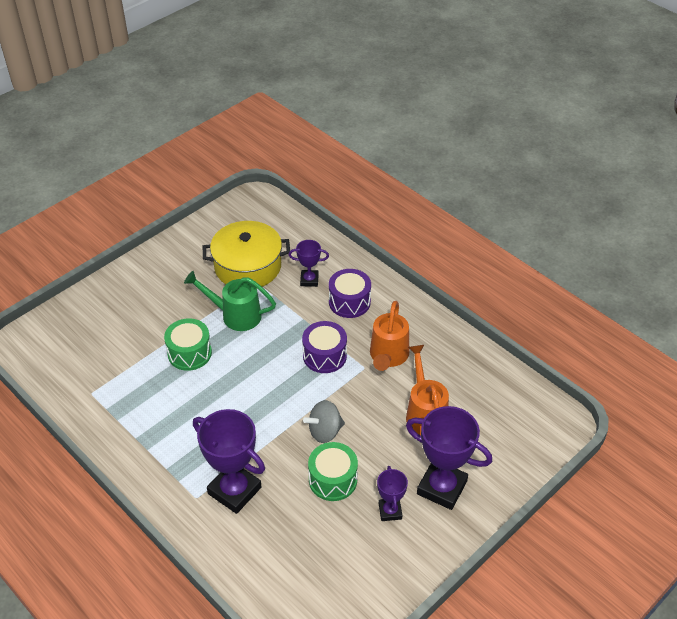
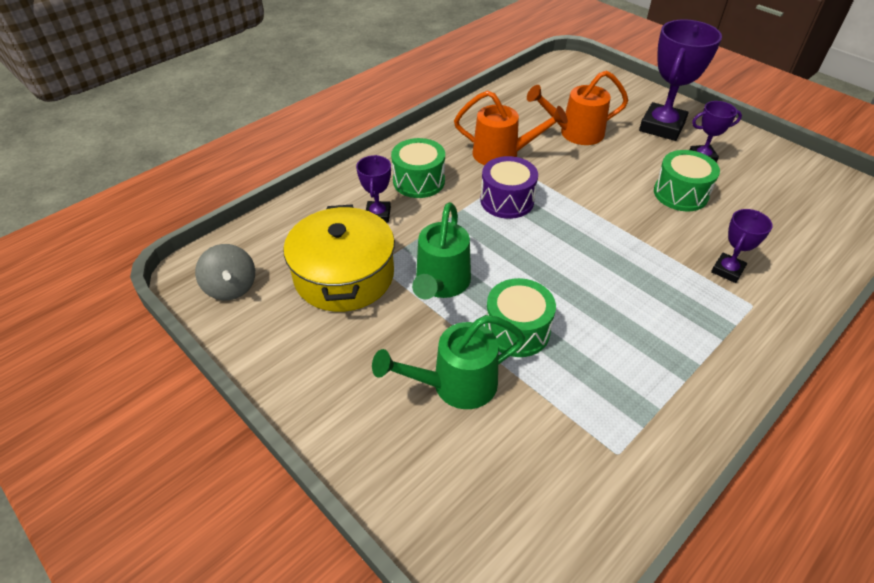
camera: 90 degrees left, 0 degrees up
(151, 321) = (455, 385): none -> green watering can
(234, 490) = (727, 270): purple trophy -> purple trophy, size x0.53
(325, 431) = (619, 200): grey spinning top -> grey spinning top (231, 287)
(349, 302) = (419, 181): purple drum -> green drum

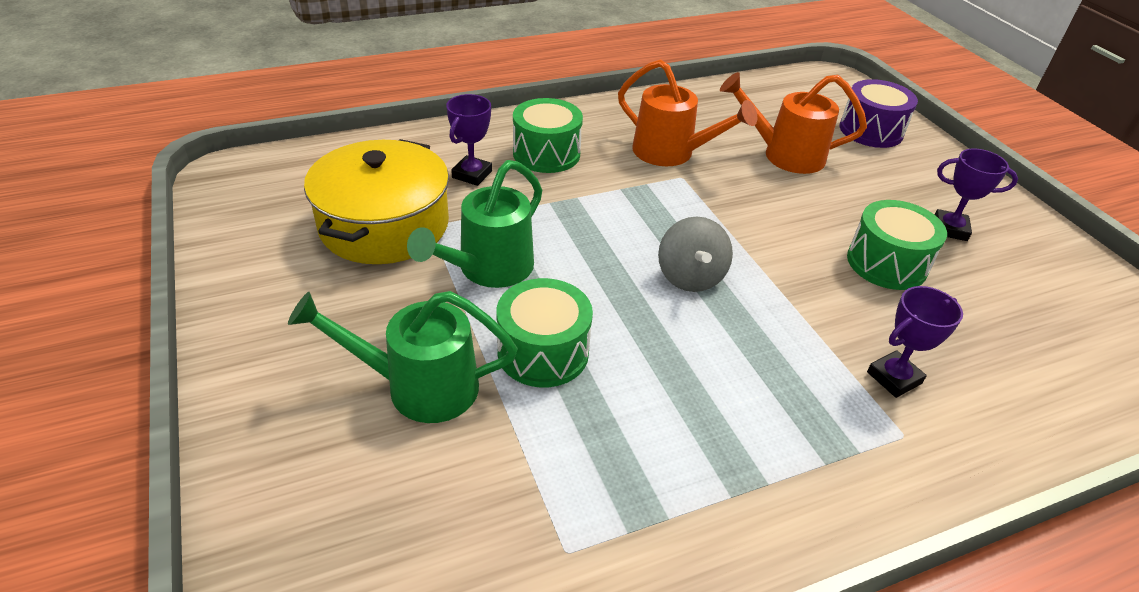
camera: 20 degrees right, 5 degrees down
(231, 287) = (255, 199): grey spinning top -> grey spinning top (690, 277)
(507, 200) = (639, 204): purple drum -> purple drum (871, 131)
(662, 127) = (913, 178): purple trophy -> none

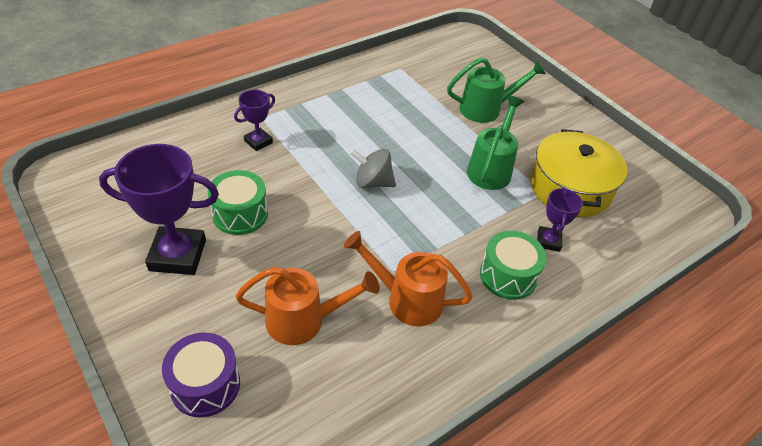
camera: 165 degrees right, 5 degrees up
(543, 352) = (439, 130): green drum -> none
(690, 277) = (372, 182): grey spinning top -> grey spinning top turned 60 degrees counterclockwise
(950, 229) = (178, 255): purple trophy -> purple trophy, size x1.87

